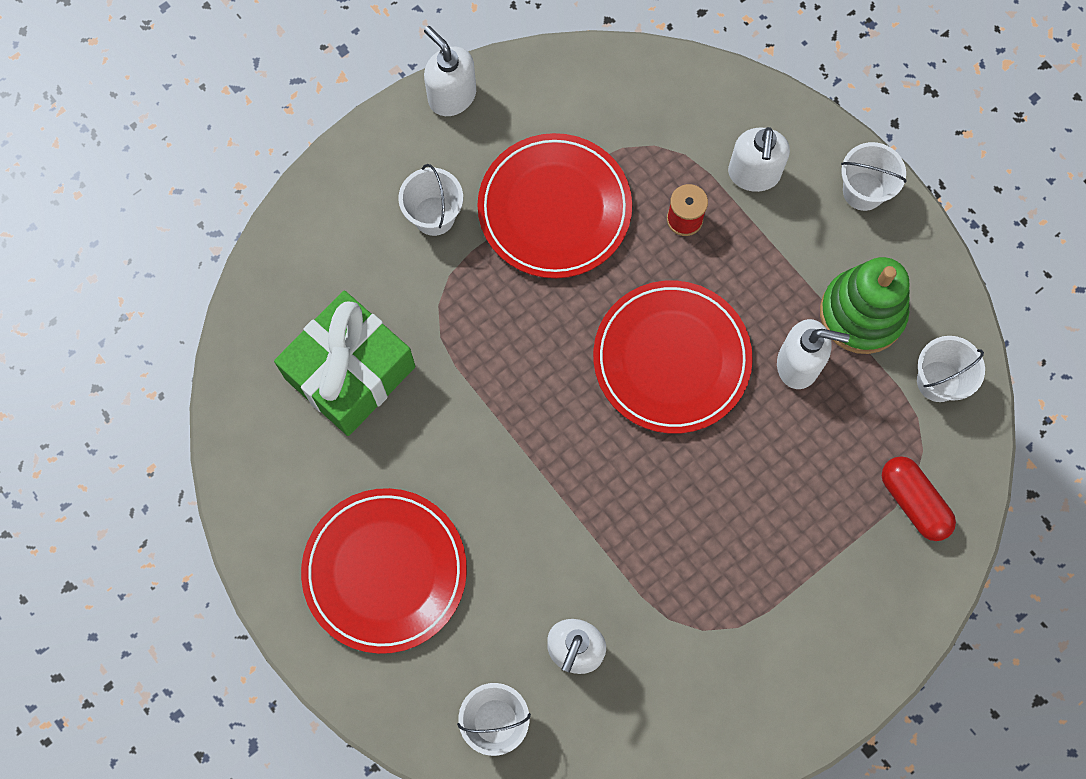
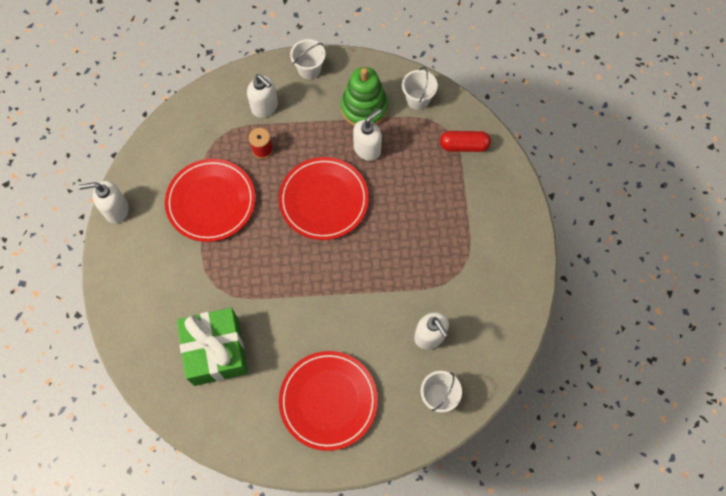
camera: 55 degrees left, 5 degrees down
(434, 216) = (169, 258): white bucket -> none

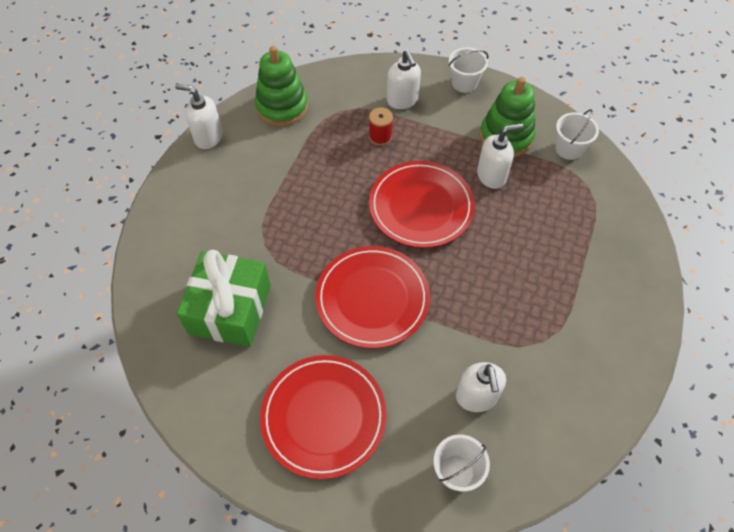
camera: 25 degrees right, 10 degrees down
(165, 154) = (282, 107): none -> green stacking toy
(211, 202) = (303, 164): red plate -> red plate (372, 298)
(464, 146) = (603, 212): red capsule -> none

